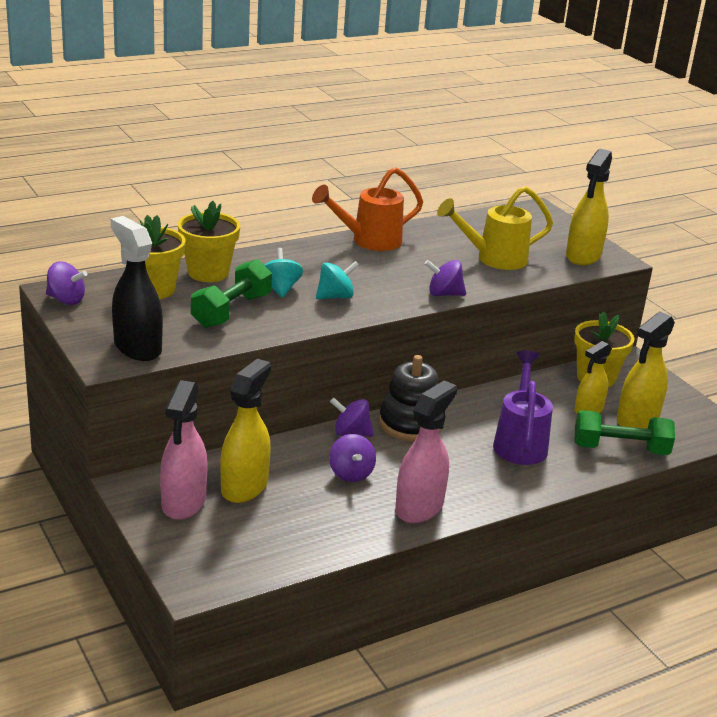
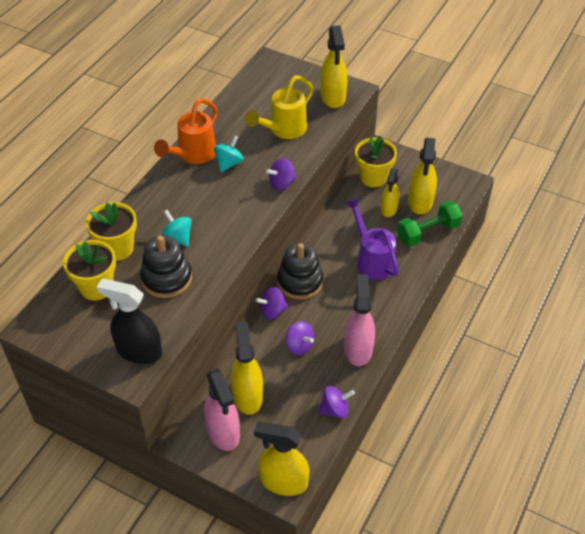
camera: 30 degrees left, 20 degrees up
(66, 300) = (47, 333): purple spinning top -> purple spinning top (335, 409)
(203, 575) = (283, 481): none -> yellow spray bottle
(231, 311) = (166, 278): green dumbbell -> black stacking toy
(335, 297) = (219, 225): turquoise spinning top -> turquoise spinning top (229, 163)

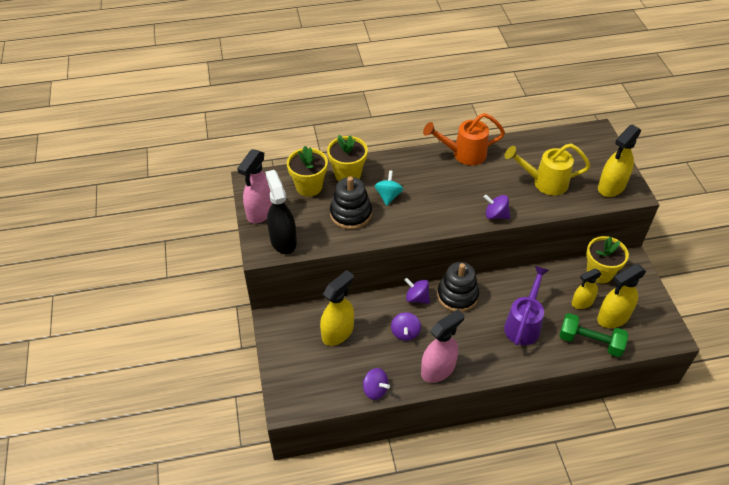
camera: 50 degrees right, 0 degrees up
(223, 432) = (298, 339): pink spray bottle -> pink spray bottle (261, 211)
(229, 163) = (479, 176): turquoise spinning top -> none
(283, 481) = (293, 399): yellow spray bottle -> none

